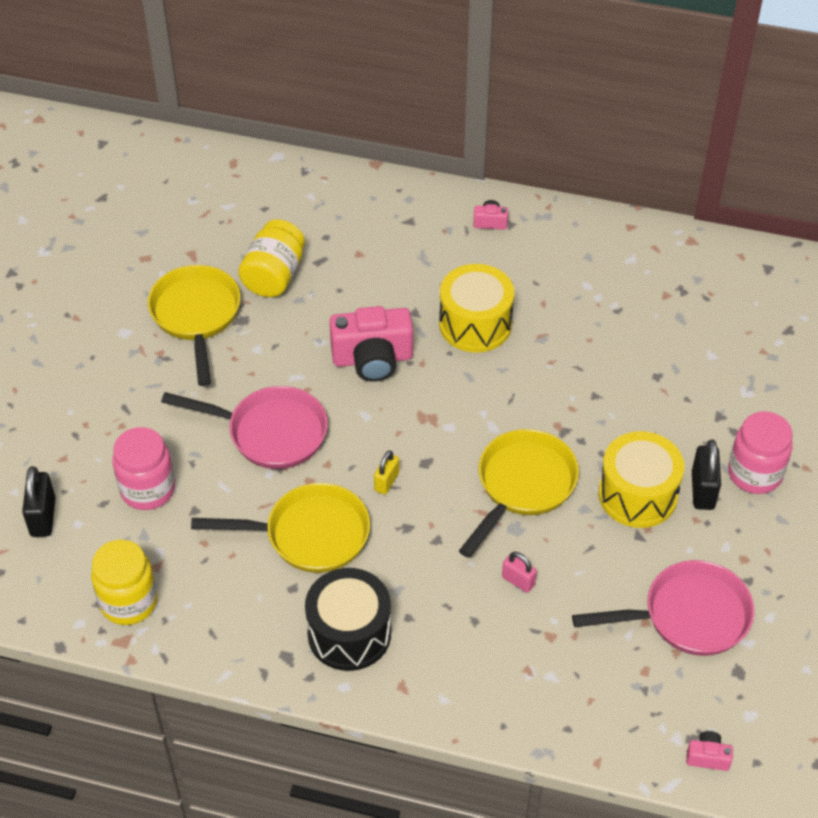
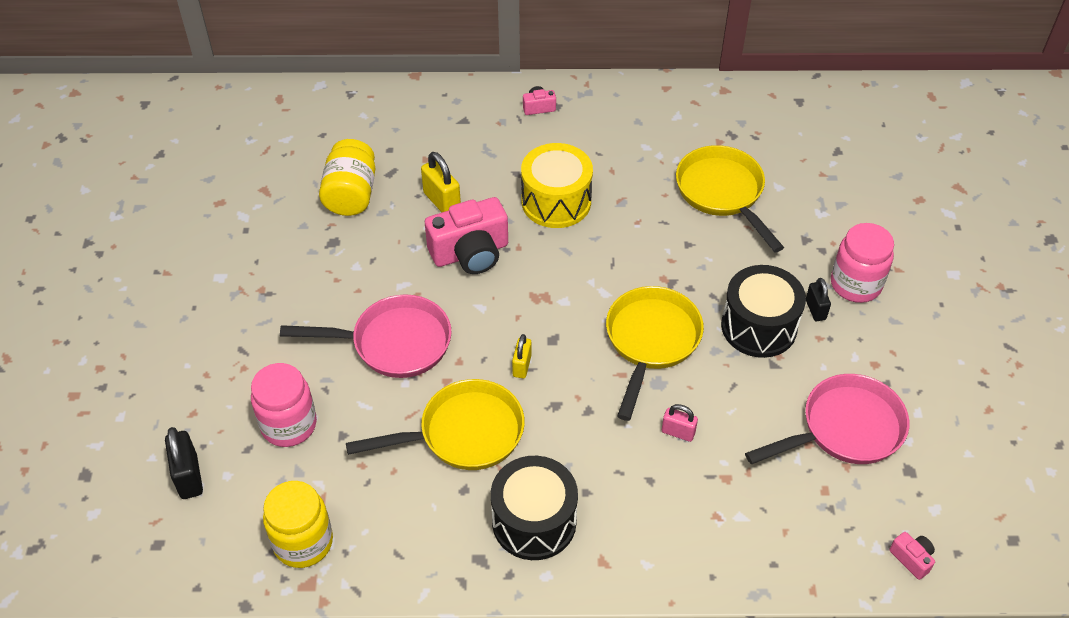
camera: 15 degrees left, 0 degrees up
(196, 316) = (287, 247): yellow pan -> yellow pan (722, 193)
(361, 301) = (442, 201): none -> yellow padlock
(637, 495) = (759, 326): yellow drum -> black drum
(702, 490) = (815, 310): black padlock -> black padlock, size x0.64
(707, 757) = (911, 559): pink camera -> pink camera turned 60 degrees clockwise

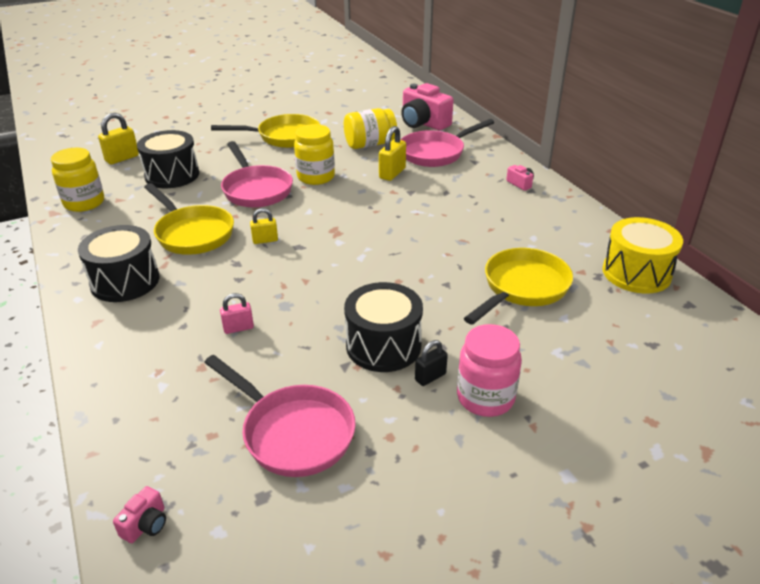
camera: 65 degrees right, 15 degrees down
(189, 477) = (122, 158): black padlock -> yellow padlock
(289, 425) = (172, 175): pink jar -> black drum
(401, 275) = (316, 177): none -> yellow jar
(419, 144) = (436, 153): none -> pink pan
(470, 253) = (355, 195): pink camera -> pink camera (423, 123)
(556, 201) = (434, 214): yellow drum -> yellow drum (636, 273)
(650, 341) = (326, 291): yellow pan -> yellow pan (284, 137)
(678, 432) = (238, 328): pink padlock -> pink padlock turned 75 degrees clockwise

